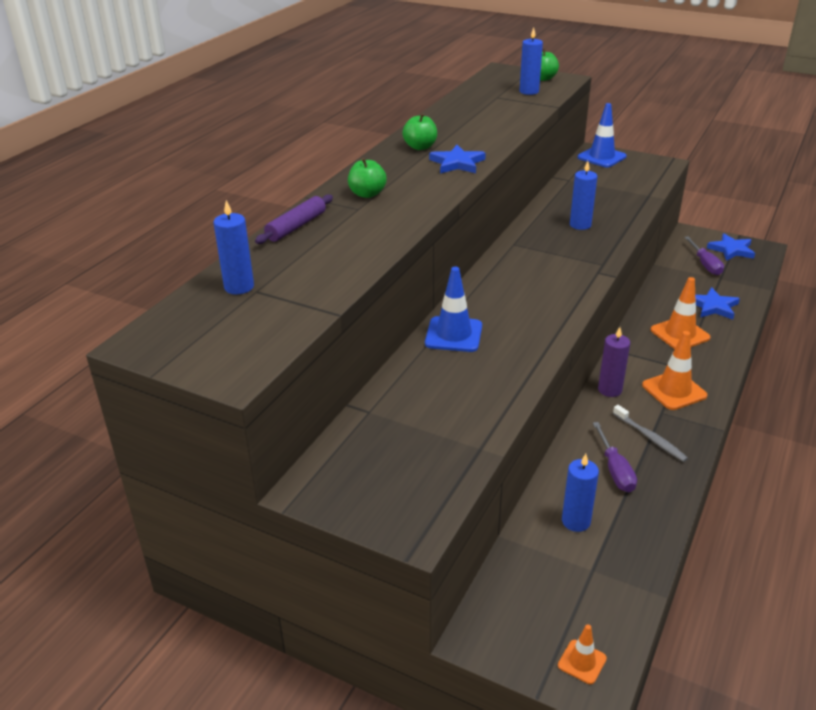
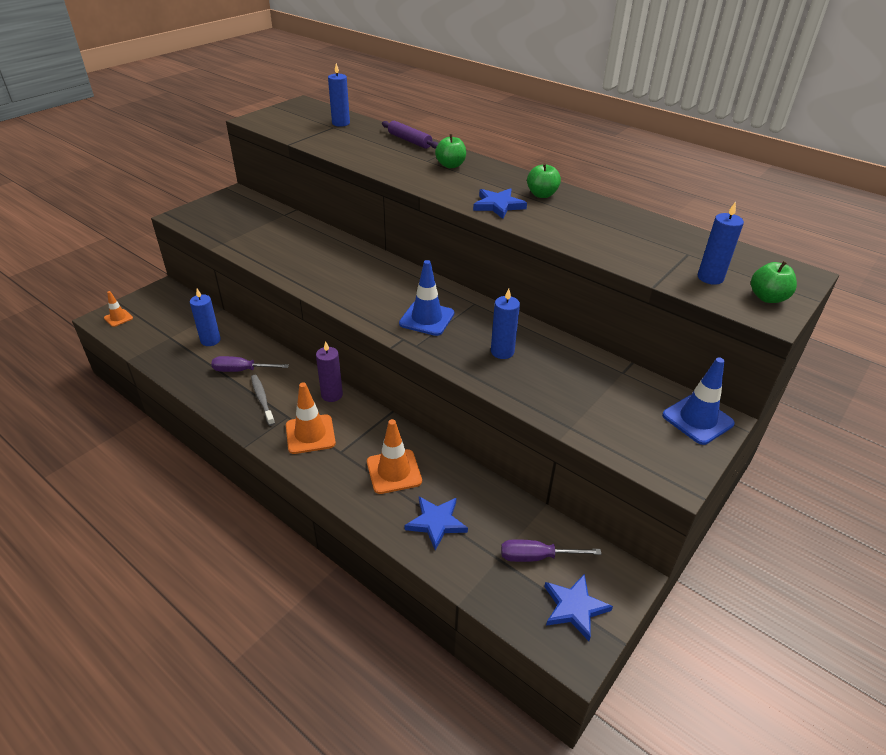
camera: 100 degrees right, 5 degrees up
(453, 335) = (346, 252): blue traffic cone -> blue traffic cone (427, 318)
(650, 438) = (262, 399): grey toothbrush -> grey toothbrush turned 90 degrees clockwise

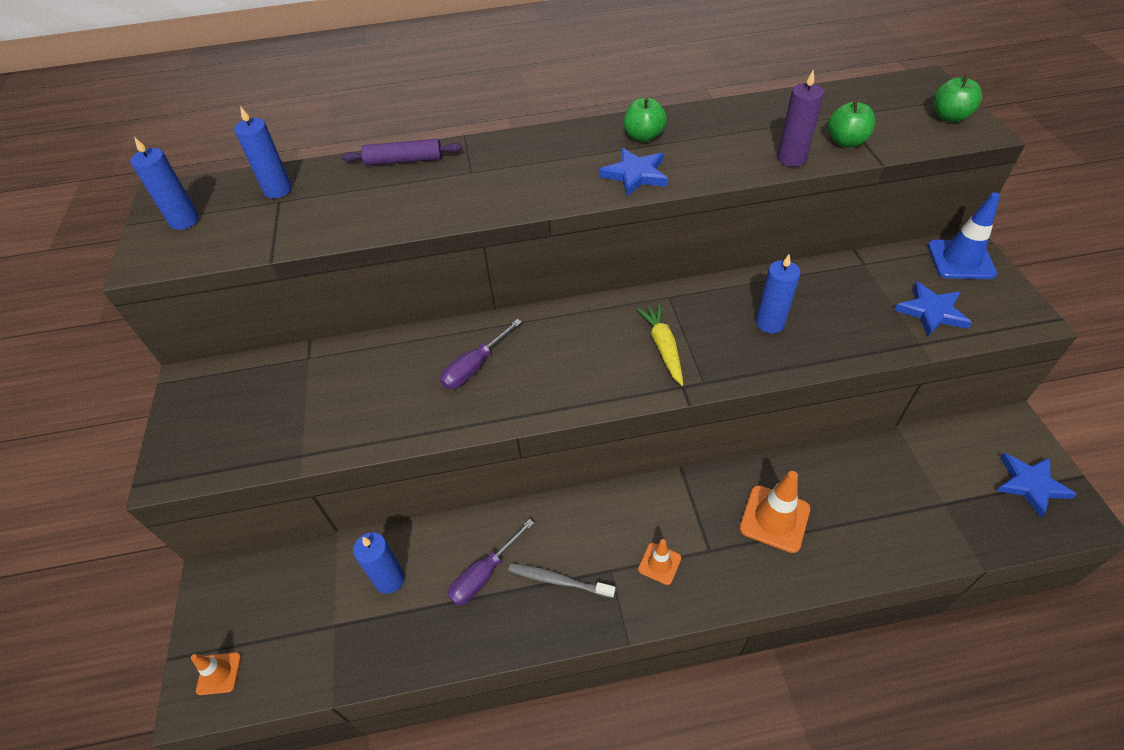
camera: 45 degrees left, 10 degrees up
(310, 434) = (659, 563): orange traffic cone -> orange traffic cone, size x0.57
(332, 395) = (609, 506): purple candle -> purple candle (791, 159)
(427, 318) = (663, 347): blue traffic cone -> yellow carrot
(436, 523) = (870, 525): blue star -> blue star (931, 311)
(450, 165) = (505, 161): green apple -> green apple (846, 142)
(536, 557) = (958, 474): purple screwdriver -> purple screwdriver (475, 367)
(710, 278) = (893, 127): blue candle -> blue candle (184, 221)

